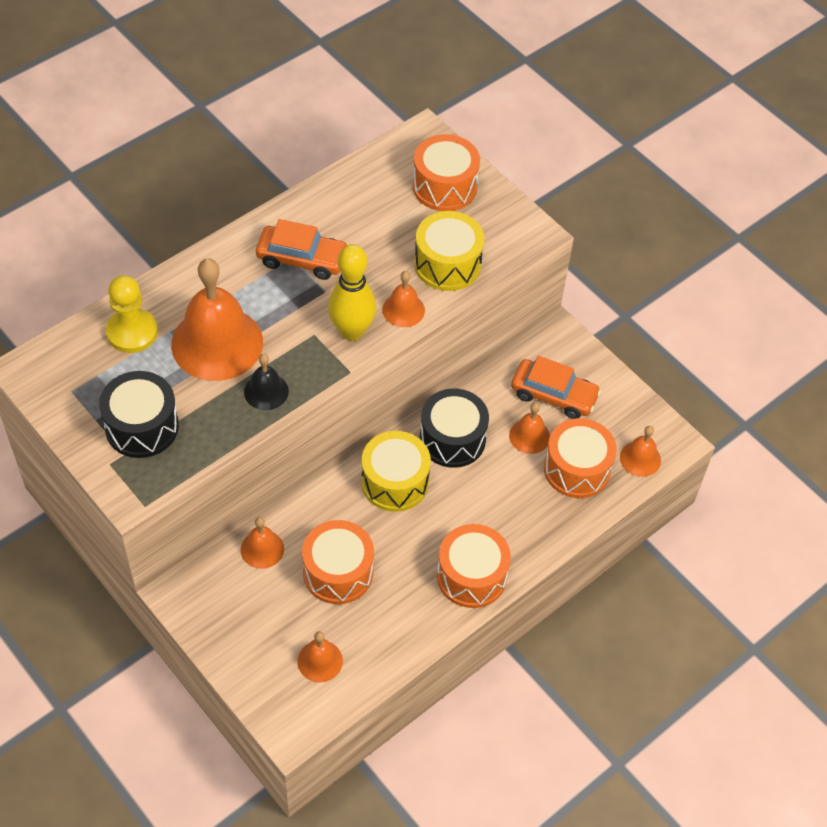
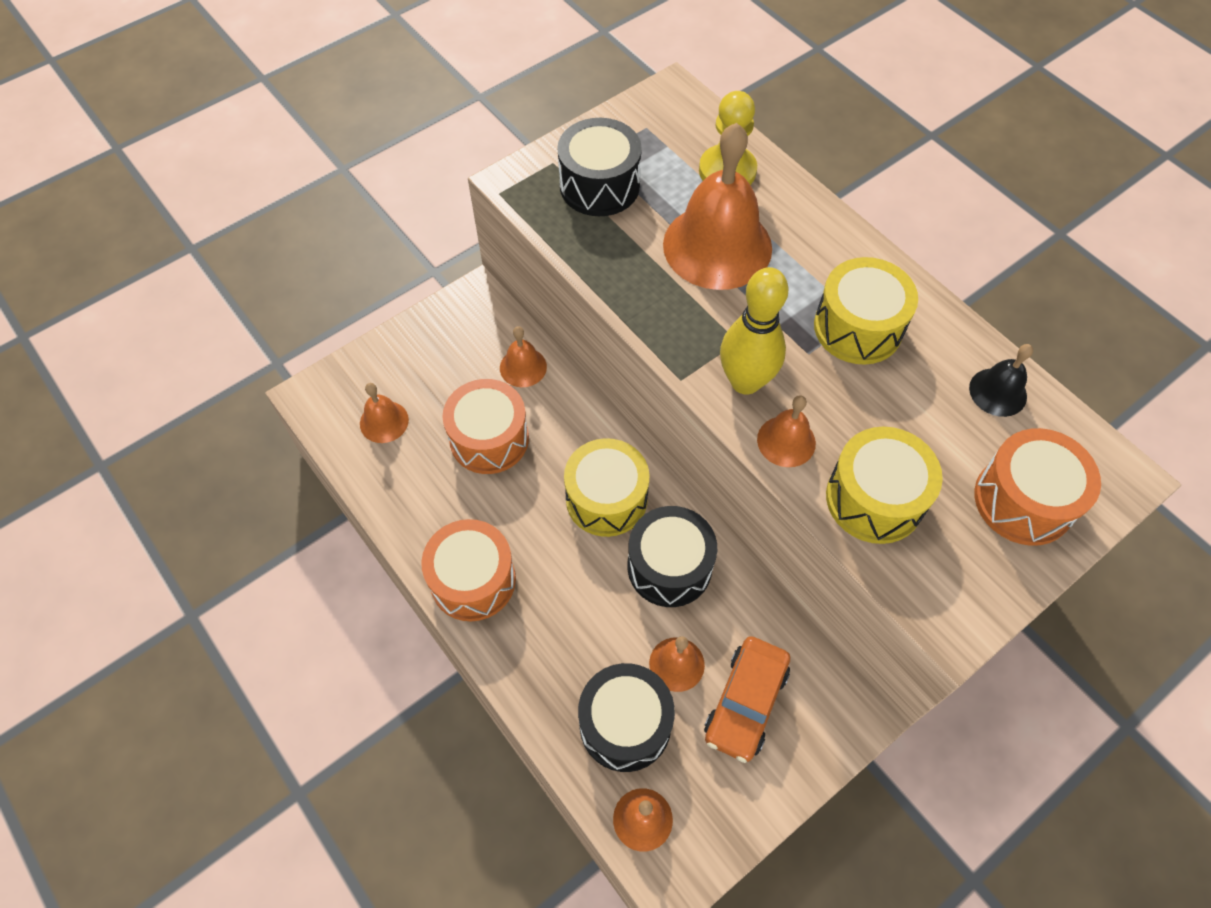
camera: 95 degrees right, 5 degrees up
(266, 391) = (648, 294): black bell -> black bell (998, 392)
(302, 259) = (858, 327): orange car -> yellow drum
(577, 469) = (625, 724): orange drum -> black drum

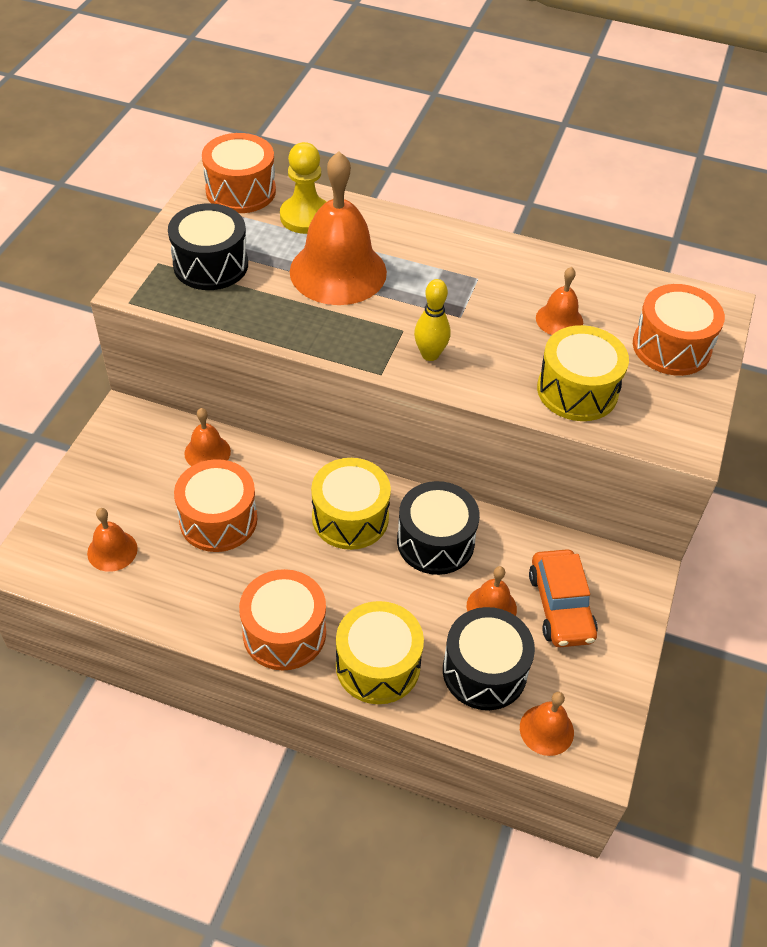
camera: 35 degrees left, 10 degrees down
(683, 116) = (240, 191): none -> orange drum
(745, 381) = (430, 354): yellow bowling pin -> yellow bowling pin, size x0.66
(786, 441) = (489, 381): orange bell -> orange bell (559, 320)
(858, 327) = (482, 285): yellow drum -> yellow drum (378, 665)
(998, 392) = (605, 287): black bell -> none

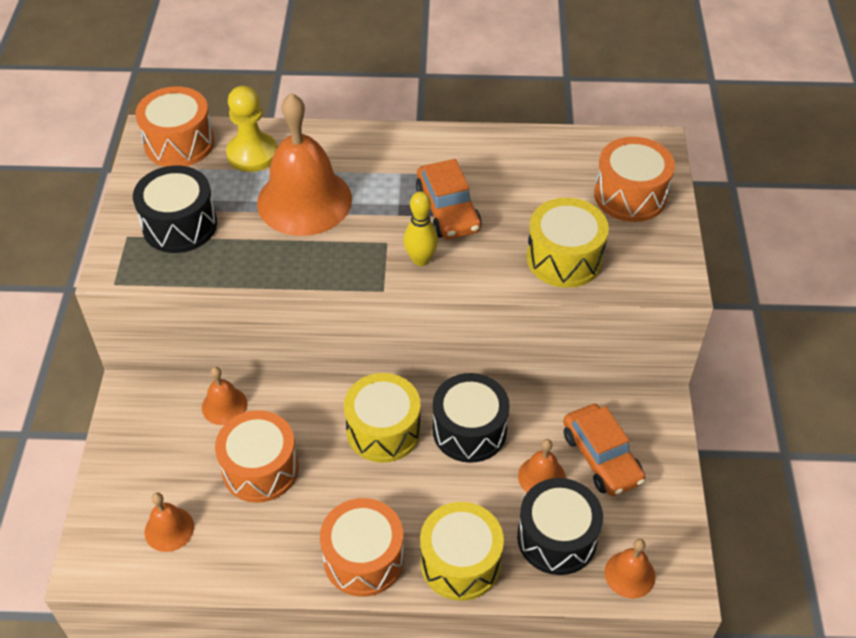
camera: 15 degrees left, 0 degrees up
(476, 315) = (448, 210): none -> orange car
(559, 320) = (523, 195): orange bell -> none

